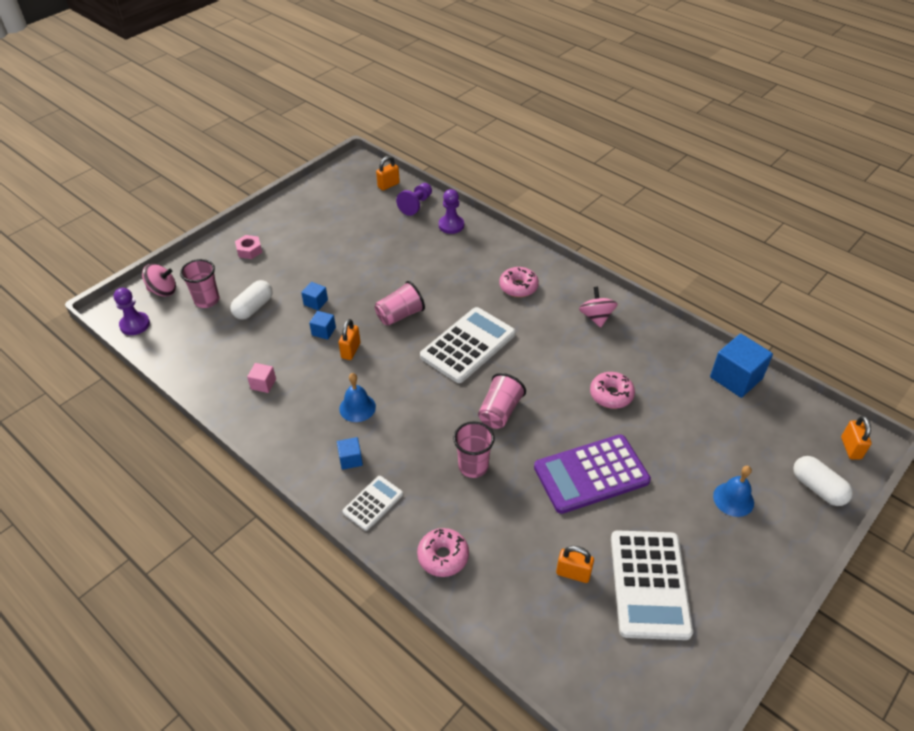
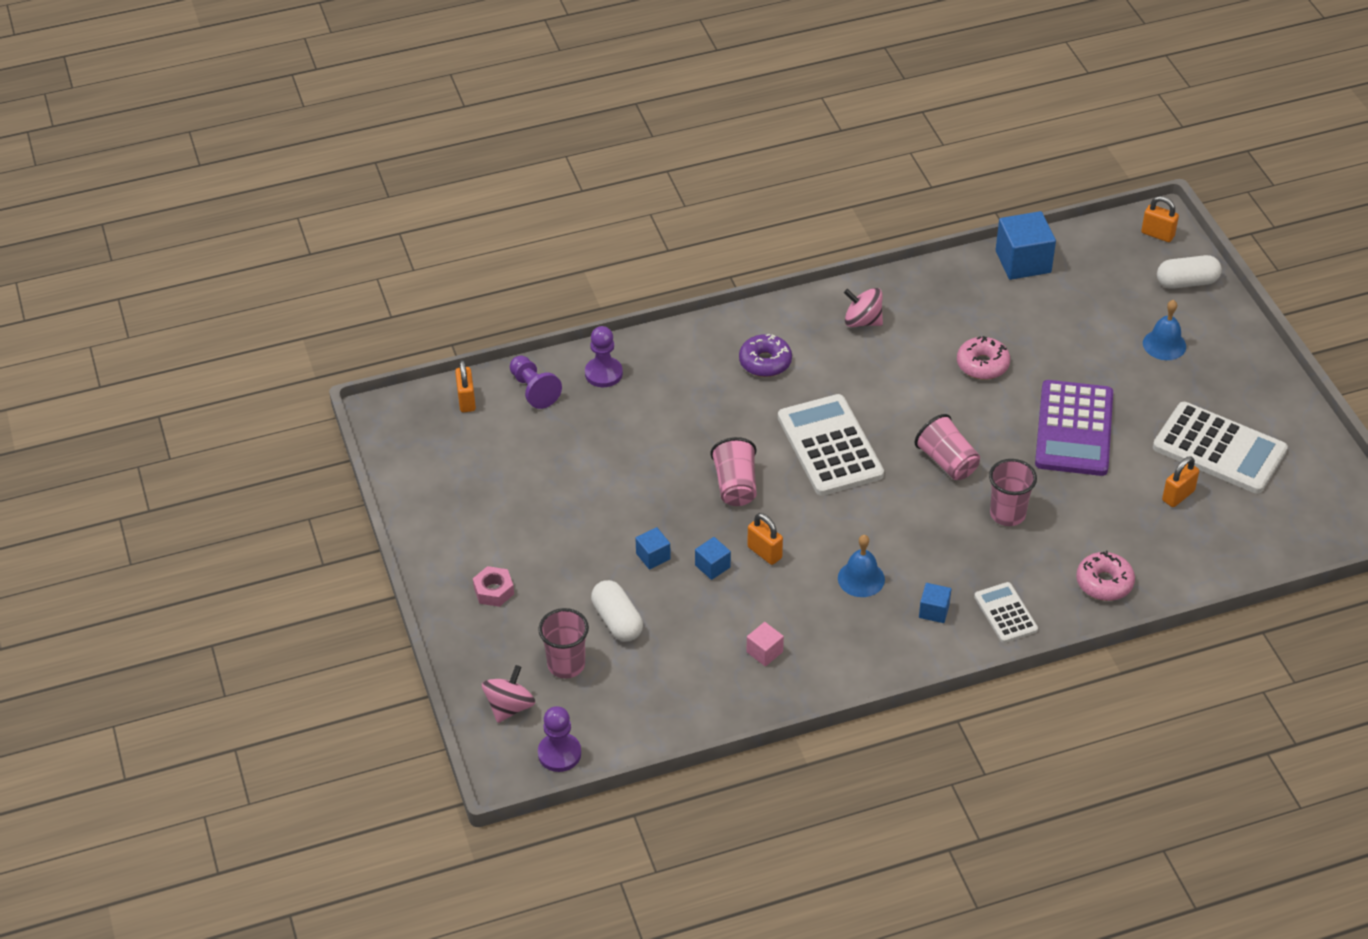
camera: 60 degrees left, 0 degrees up
(518, 287) = (765, 362): pink donut -> purple donut

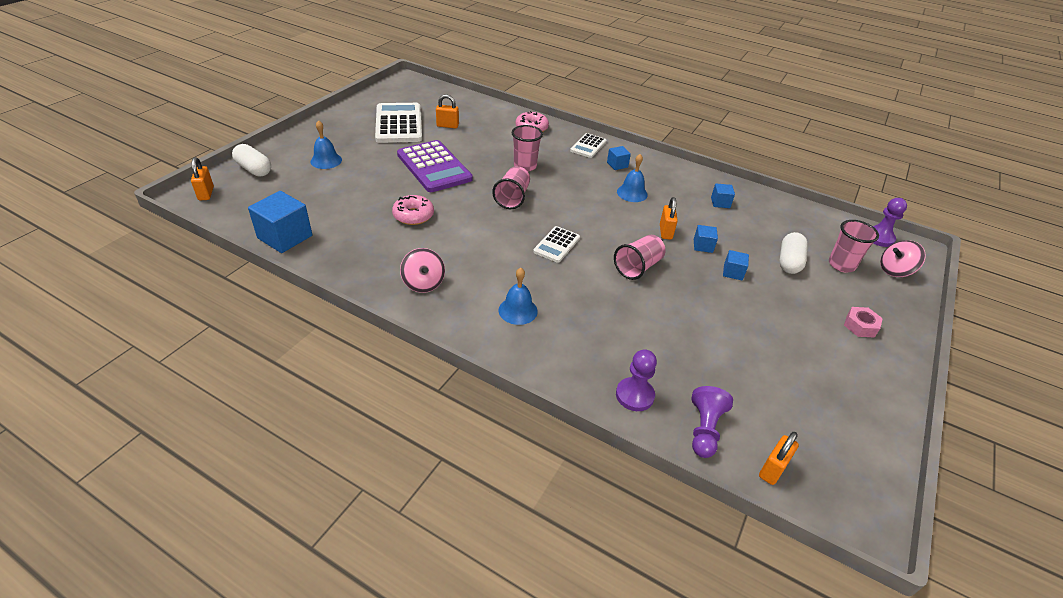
camera: 135 degrees left, 5 degrees down
(764, 652) = (720, 203): pink cube -> blue cube
(765, 362) = (518, 310): purple donut -> blue bell
(830, 446) = (556, 245): white calculator -> white calculator, size x0.53
(1074, 429) = (434, 167): purple calculator -> purple calculator turned 90 degrees clockwise

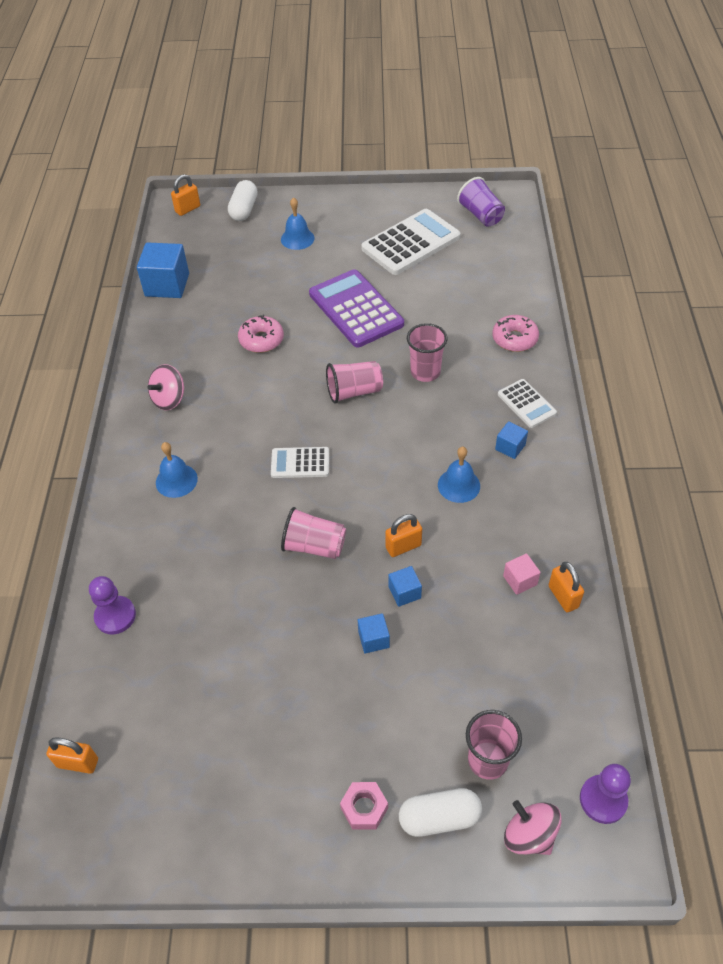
camera: 65 degrees right, 10 degrees up
(409, 93) = (481, 215): none -> purple cup
(434, 167) = (356, 309): purple calculator -> purple calculator turned 120 degrees clockwise
(447, 126) = (445, 276): orange padlock -> orange padlock (563, 597)
(588, 146) = (526, 404): white calculator -> white calculator turned 120 degrees counterclockwise
(704, 429) = (101, 688): purple pawn -> none
(720, 203) = (520, 580): blue cube -> pink cube
(789, 262) = (445, 695): white capsule -> white capsule (439, 818)

